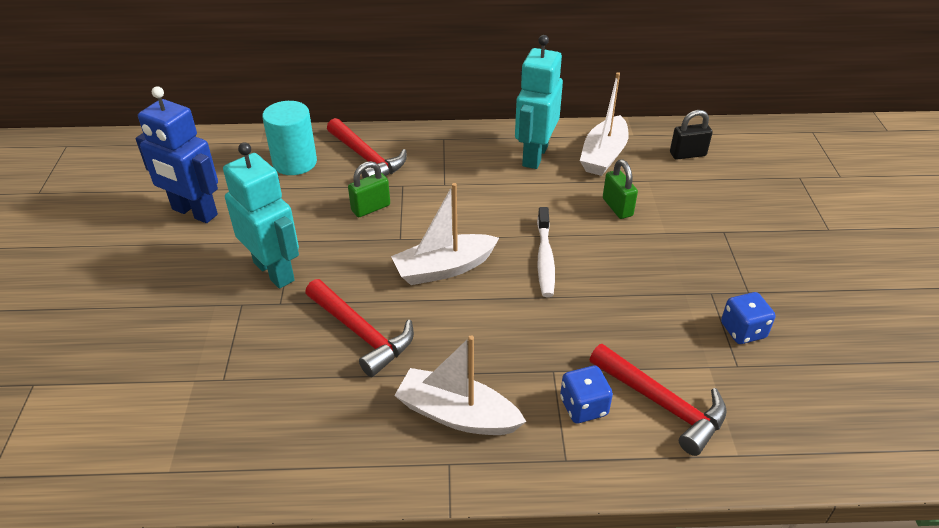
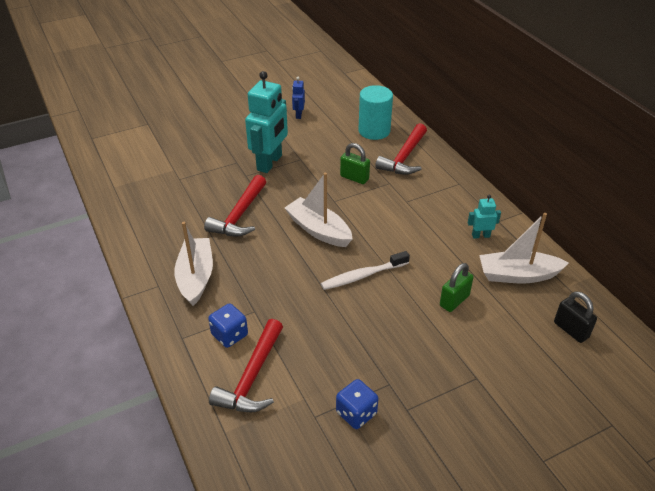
camera: 65 degrees right, 0 degrees up
(194, 212) = (298, 115): blue robot -> blue robot, size x0.46
(534, 156) = (480, 235): turquoise robot -> turquoise robot, size x0.46

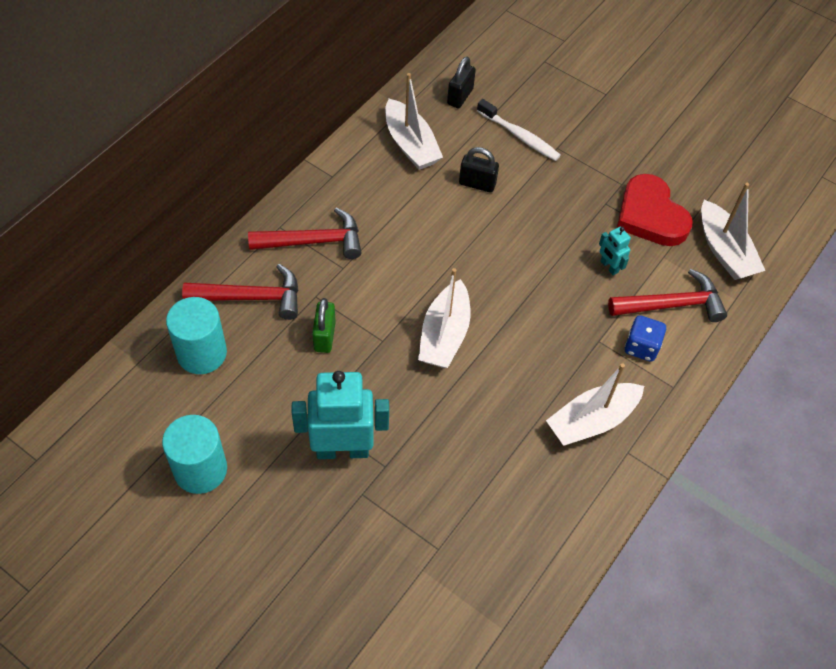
camera: 120 degrees left, 15 degrees up
(239, 215) = (467, 431): red hammer -> red hammer (313, 241)
(280, 455) = (724, 251): none -> white boat
(298, 115) = (200, 469): blue robot -> turquoise cylinder
(356, 413) = (650, 215): blue dice -> red heart
(362, 276) = (490, 267): white toothbrush -> white toothbrush (520, 136)
(454, 301) = (477, 184): green padlock -> black padlock
(480, 235) = (366, 185): turquoise robot -> turquoise robot (609, 267)

